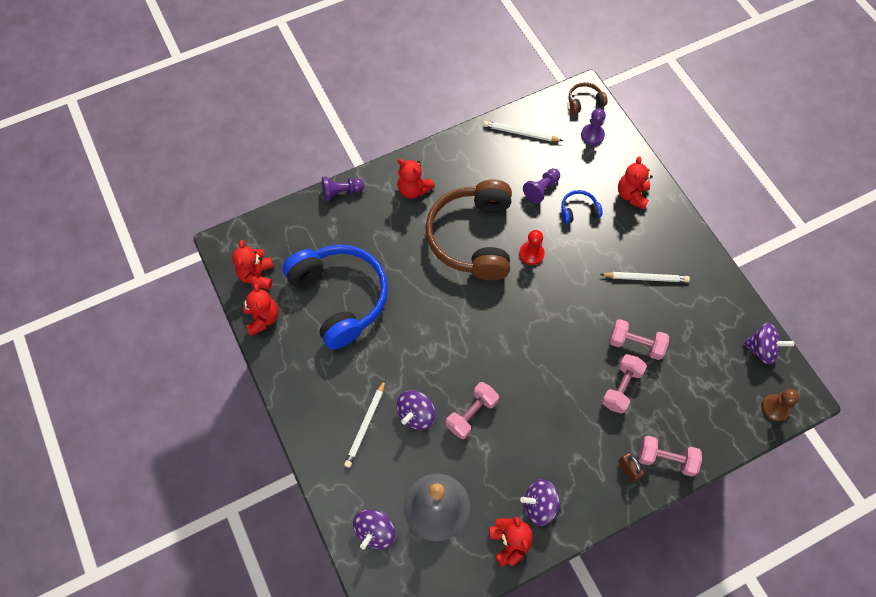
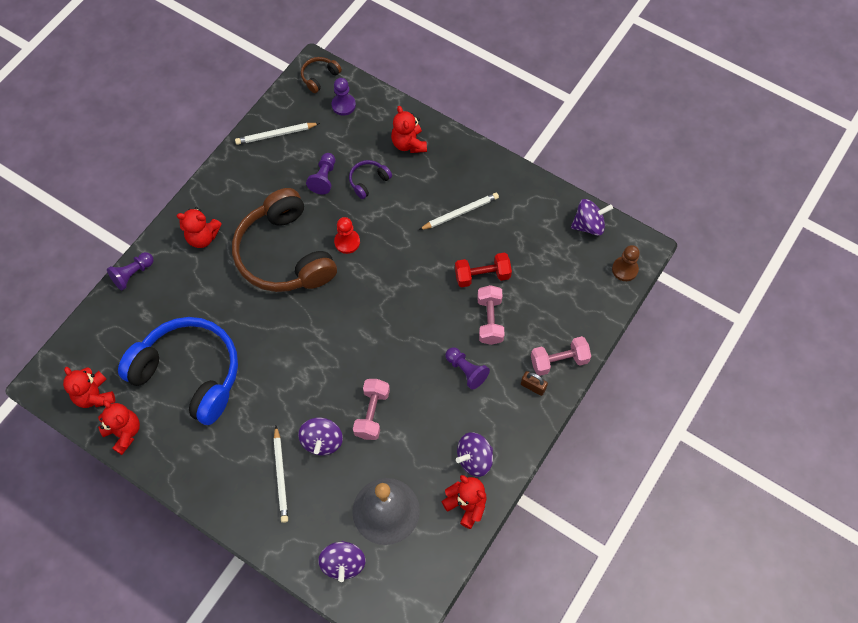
camera: 30 degrees left, 0 degrees up
(575, 421) = (466, 371): none -> purple pawn
(578, 210) = (368, 181): blue headphones -> purple headphones
(635, 344) = (482, 275): pink dumbbell -> red dumbbell

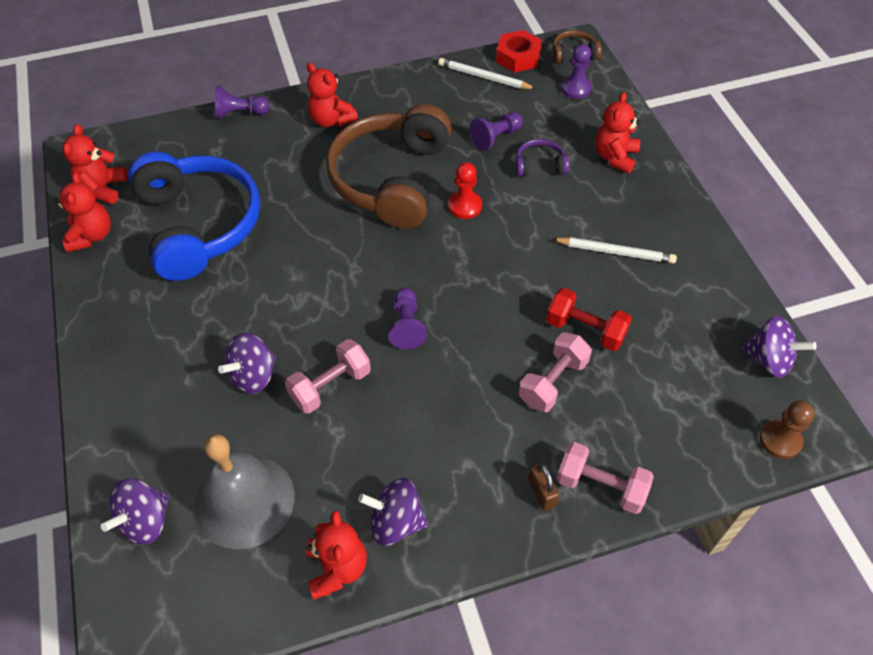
camera: 40 degrees right, 10 degrees down
(281, 476) = (180, 379): white pencil -> none
(285, 103) = (518, 57): none -> red nut
(466, 371) = (476, 416): purple pawn -> purple pawn (407, 325)

